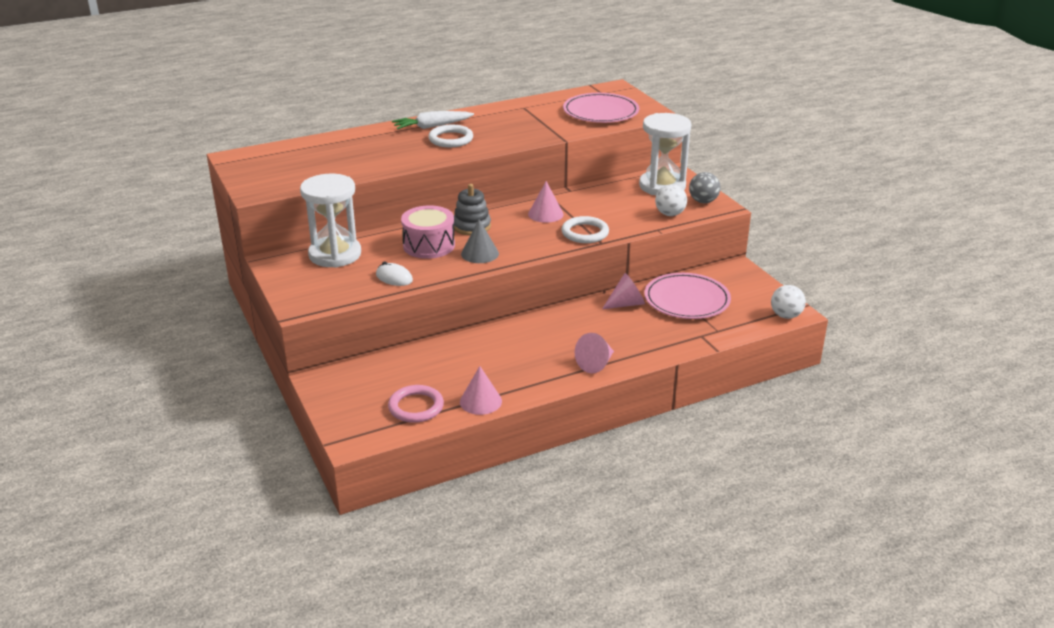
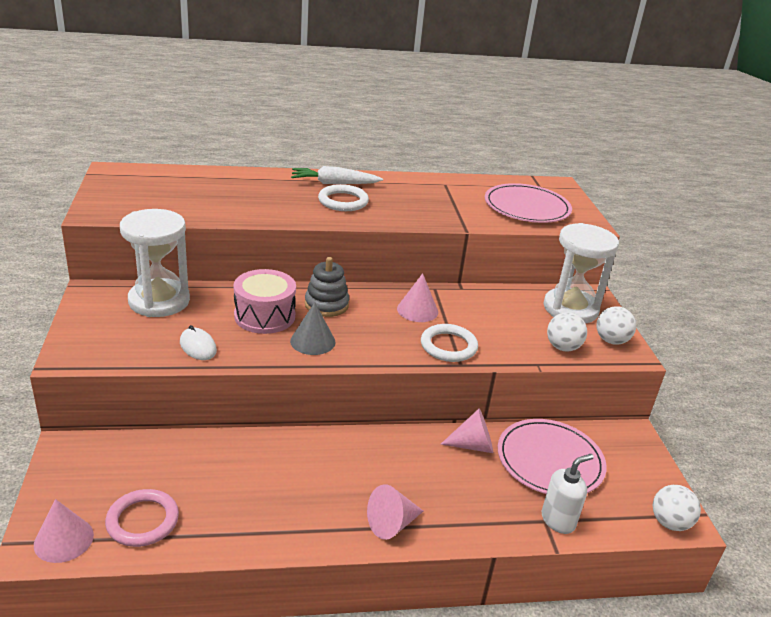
camera: 15 degrees right, 0 degrees up
(480, 401) = (221, 537): pink cone -> pink cone (64, 539)
(703, 201) = (611, 341): grey ball -> white ball
(710, 333) = (558, 520): none -> white soap dispenser

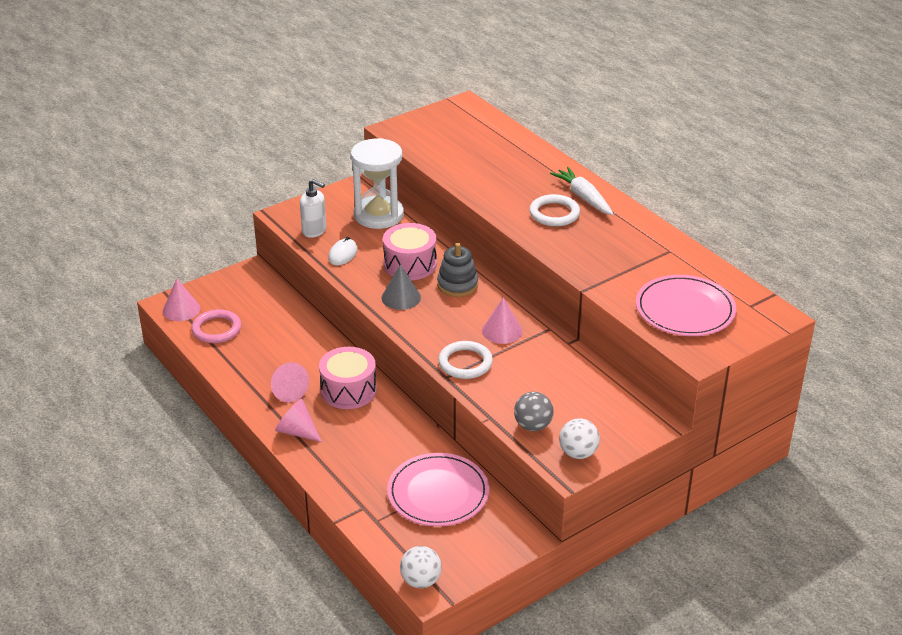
camera: 65 degrees right, 5 degrees up
(354, 457) = (348, 390): none -> pink drum
(473, 445) = (417, 445): pink cone -> pink cone (287, 391)
(558, 520) = (369, 514): white soap dispenser -> white soap dispenser (314, 231)
(562, 347) = (533, 426): white ball -> grey ball
(570, 309) = (608, 416): white hourglass -> none

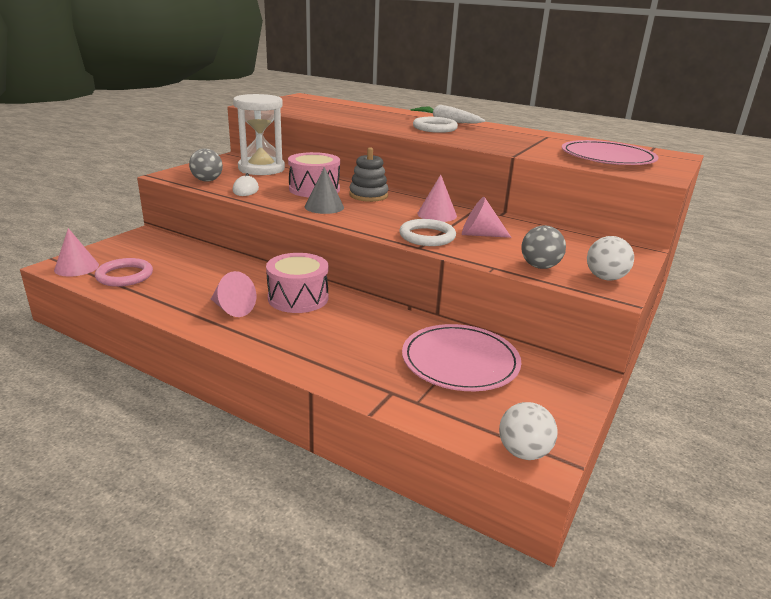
camera: 25 degrees left, 10 degrees down
(297, 431) = (264, 339): pink cone -> pink cone (480, 235)
(314, 231) = (207, 180): white soap dispenser -> grey ball

